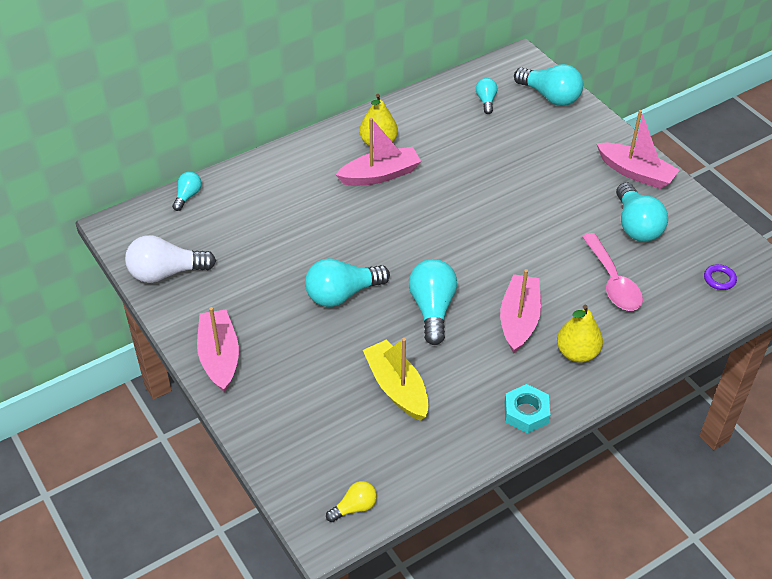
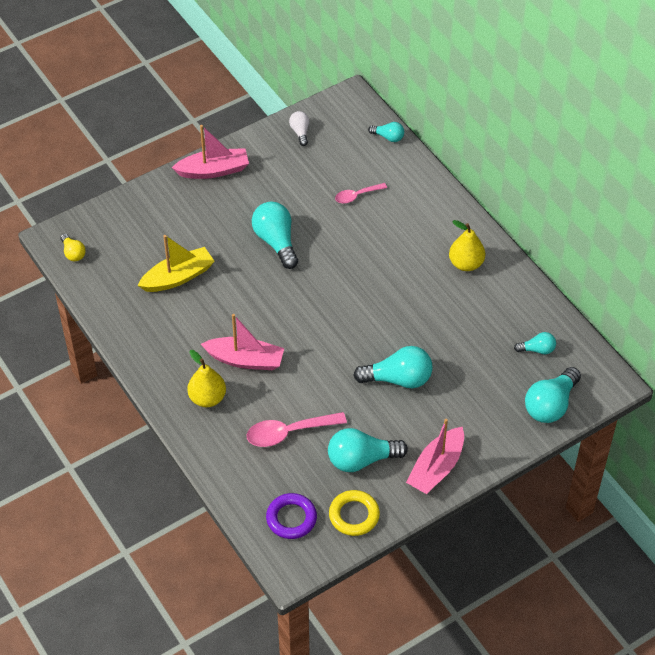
camera: 90 degrees right, 5 degrees up
(166, 273) = (300, 132): white light bulb -> white light bulb, size x0.54
(276, 224) = (356, 196): none -> pink spoon
(380, 175) = (422, 265): pink boat -> none
(432, 309) = (259, 301): turquoise light bulb -> turquoise light bulb (398, 379)
(526, 412) = (148, 359): turquoise nut -> none
(703, 232) = (354, 515): none -> yellow ring
(719, 279) = (291, 518): purple ring -> purple ring, size x1.65

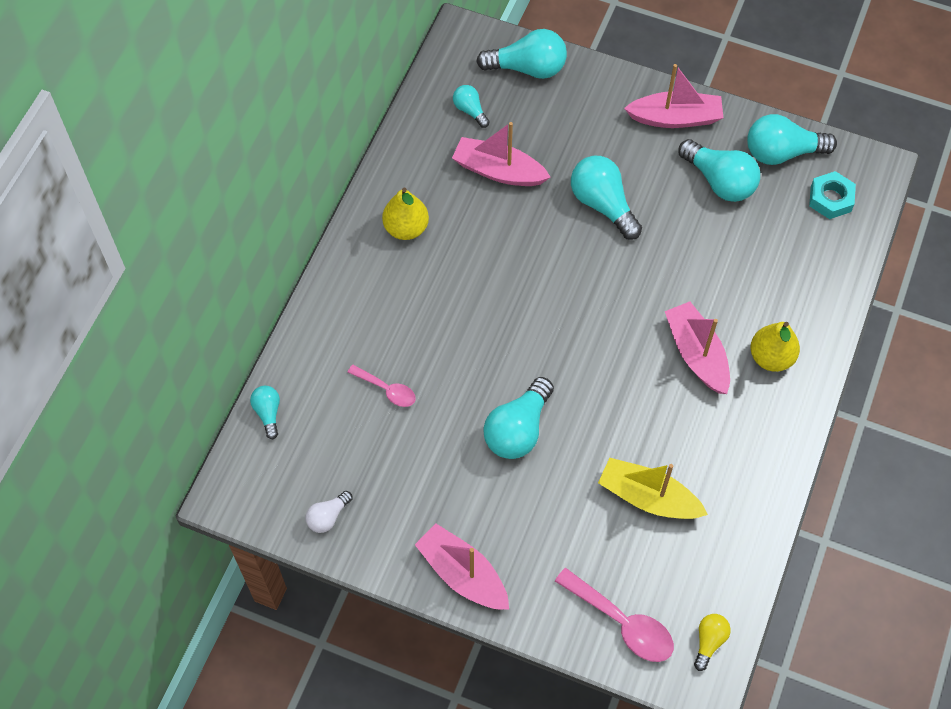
camera: 125 degrees left, 10 degrees up
(288, 433) = (745, 259): pink spoon -> pink spoon (622, 623)
(291, 518) = (830, 199): purple ring -> turquoise nut
(354, 515) = (781, 152): yellow ring -> turquoise light bulb
(472, 337) = (498, 171): none -> pink boat

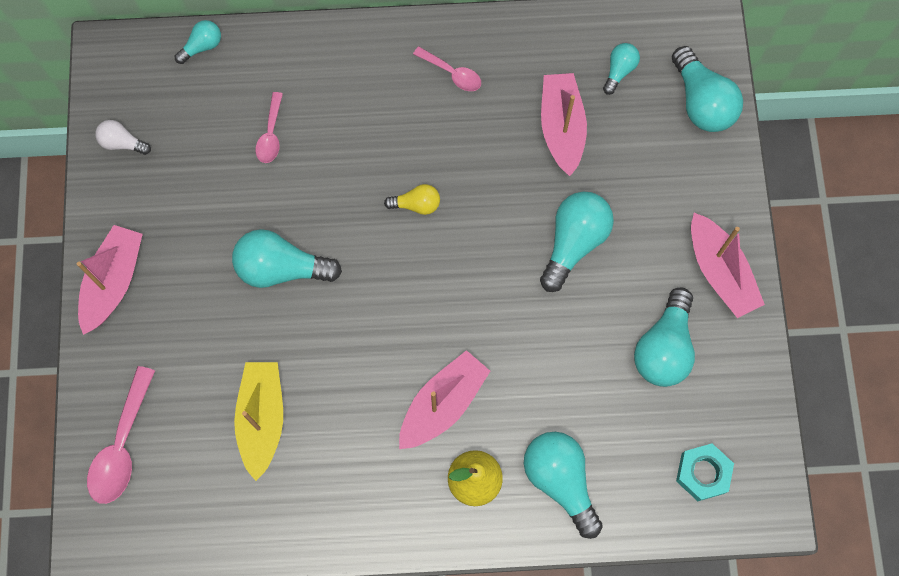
camera: 65 degrees right, 10 degrees up
(406, 228) = (452, 73): yellow pear -> pink spoon
(709, 641) = (135, 535): yellow light bulb -> yellow light bulb (416, 204)
(781, 152) = (735, 399): turquoise light bulb -> turquoise light bulb (560, 481)

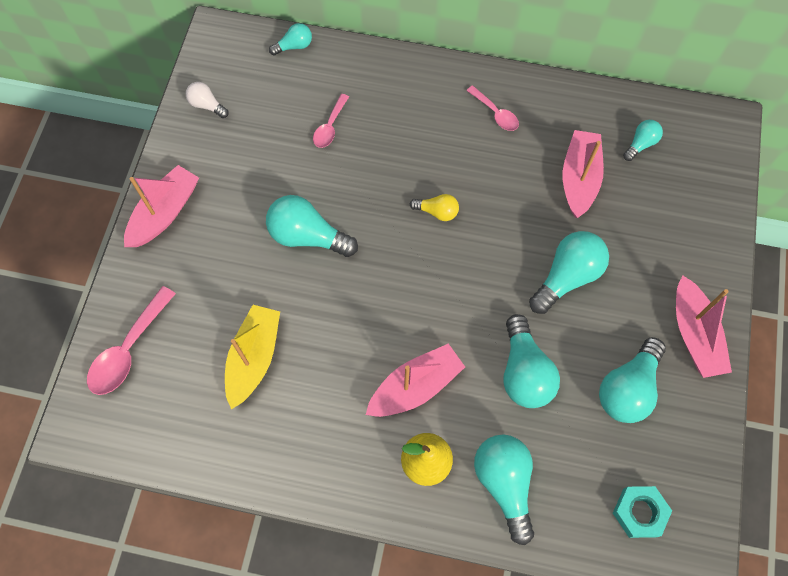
camera: 15 degrees right, 5 degrees down
(701, 102) = (708, 186): turquoise light bulb -> turquoise light bulb (524, 372)

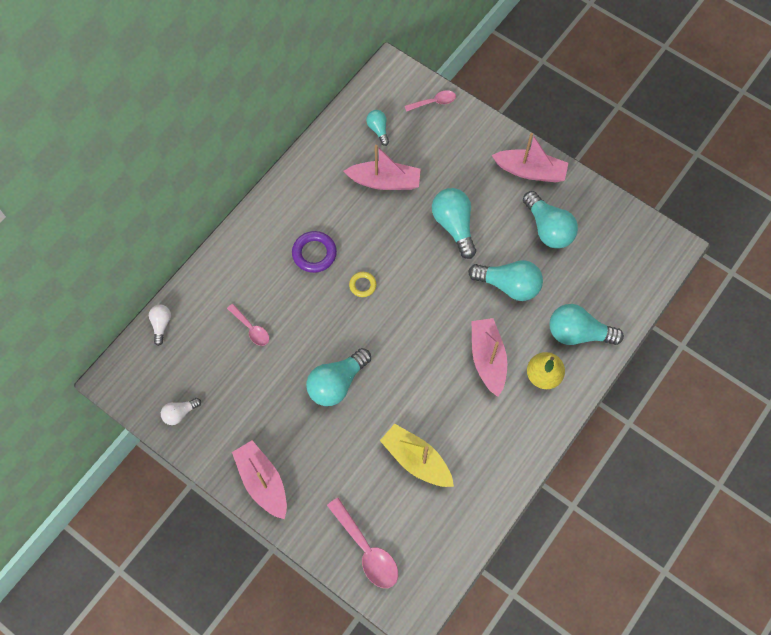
camera: 65 degrees left, 0 degrees up
(294, 46) = (161, 324): turquoise light bulb -> white light bulb
(437, 212) = (362, 285): yellow light bulb -> yellow ring
(449, 147) = (314, 253): none -> purple ring
(495, 113) = (303, 209): pink spoon -> pink spoon (434, 102)
(579, 179) = (384, 181): pink boat -> pink boat turned 150 degrees clockwise
(639, 512) = (629, 263): turquoise nut -> none

